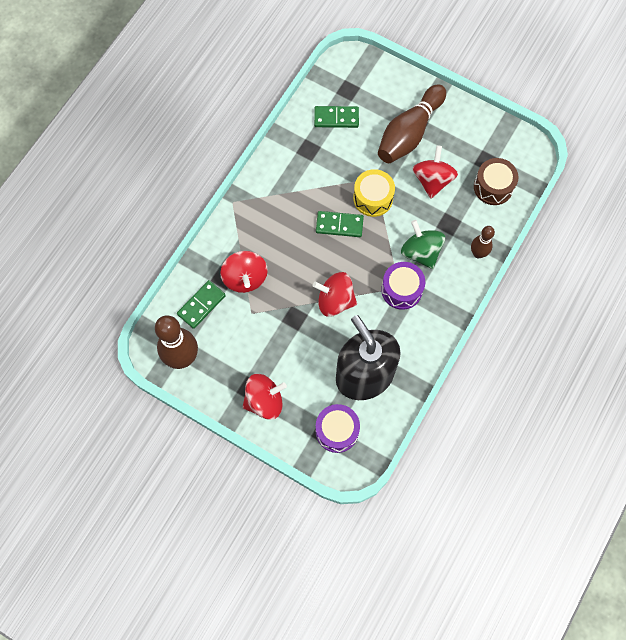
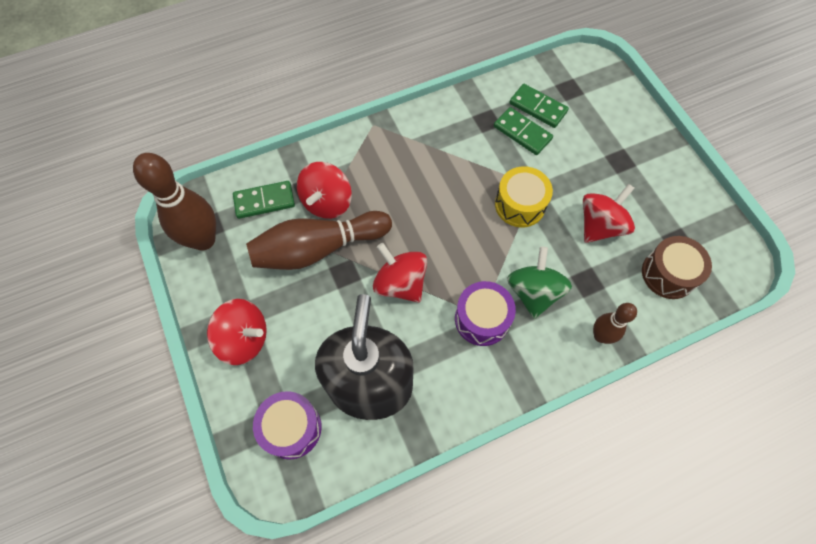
camera: 35 degrees right, 5 degrees down
(339, 225) = (463, 210): green domino -> green domino (522, 133)
(409, 133) = (607, 164): brown bowling pin -> brown bowling pin (318, 249)

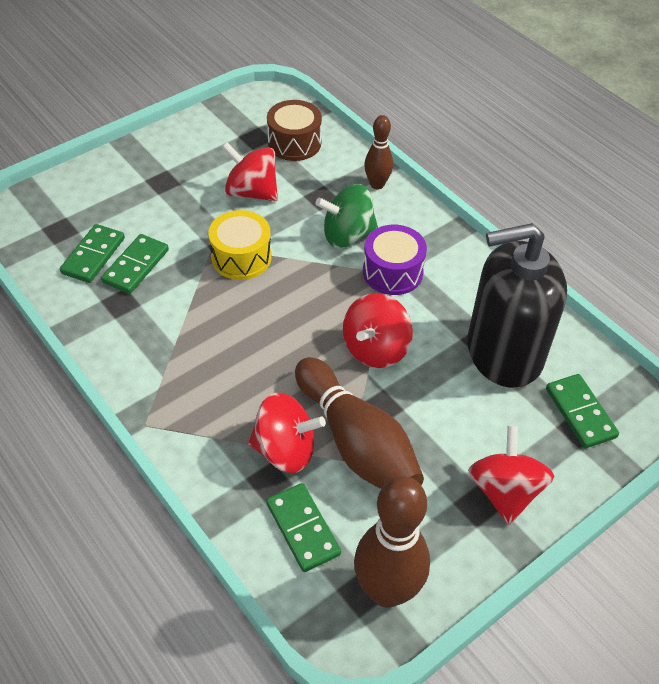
camera: 105 degrees left, 15 degrees down
(291, 428) = (580, 413): purple drum -> green domino

